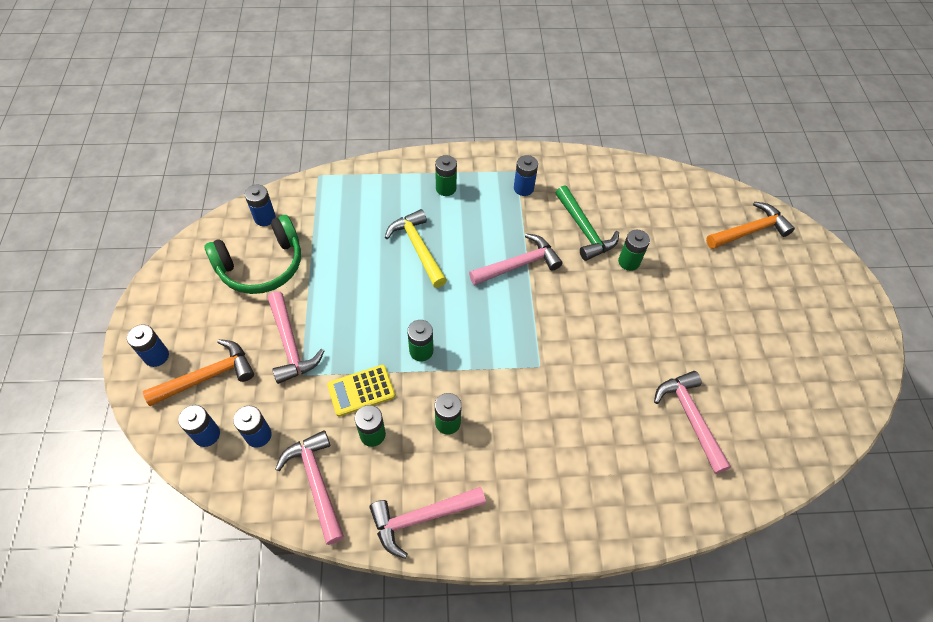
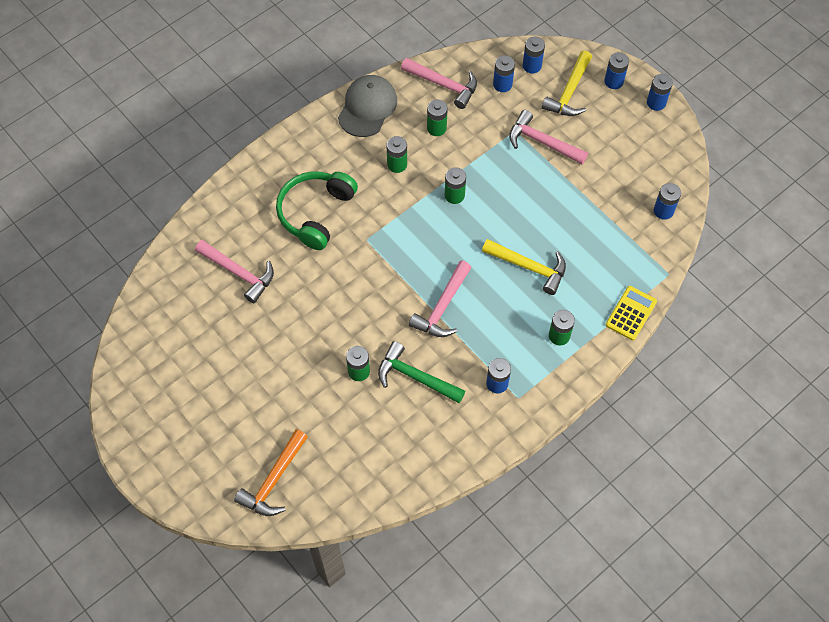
camera: 145 degrees right, 5 degrees up
(150, 307) = (656, 103): none -> blue battery
(208, 376) = (569, 92): orange hammer -> yellow hammer
(261, 265) = (622, 176): green headphones -> green headphones (316, 213)
(361, 390) = (468, 146): yellow calculator -> yellow calculator (631, 313)
(422, 517) = (367, 107): pink hammer -> grey cap

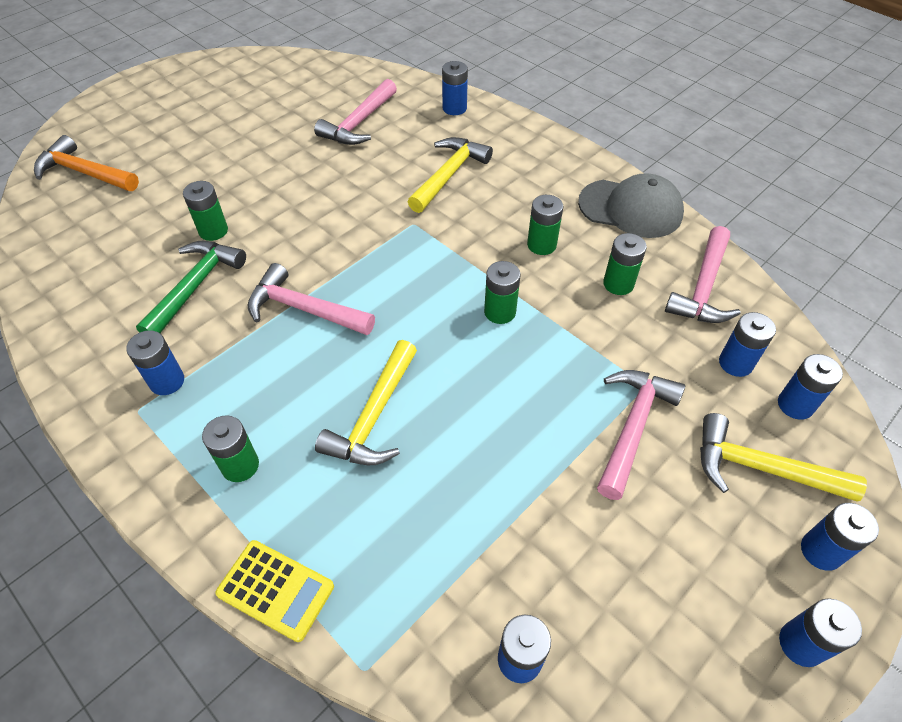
camera: 85 degrees right, 10 degrees down
(231, 203) = (454, 108): none -> blue battery
(316, 213) = (449, 175): green headphones -> yellow hammer

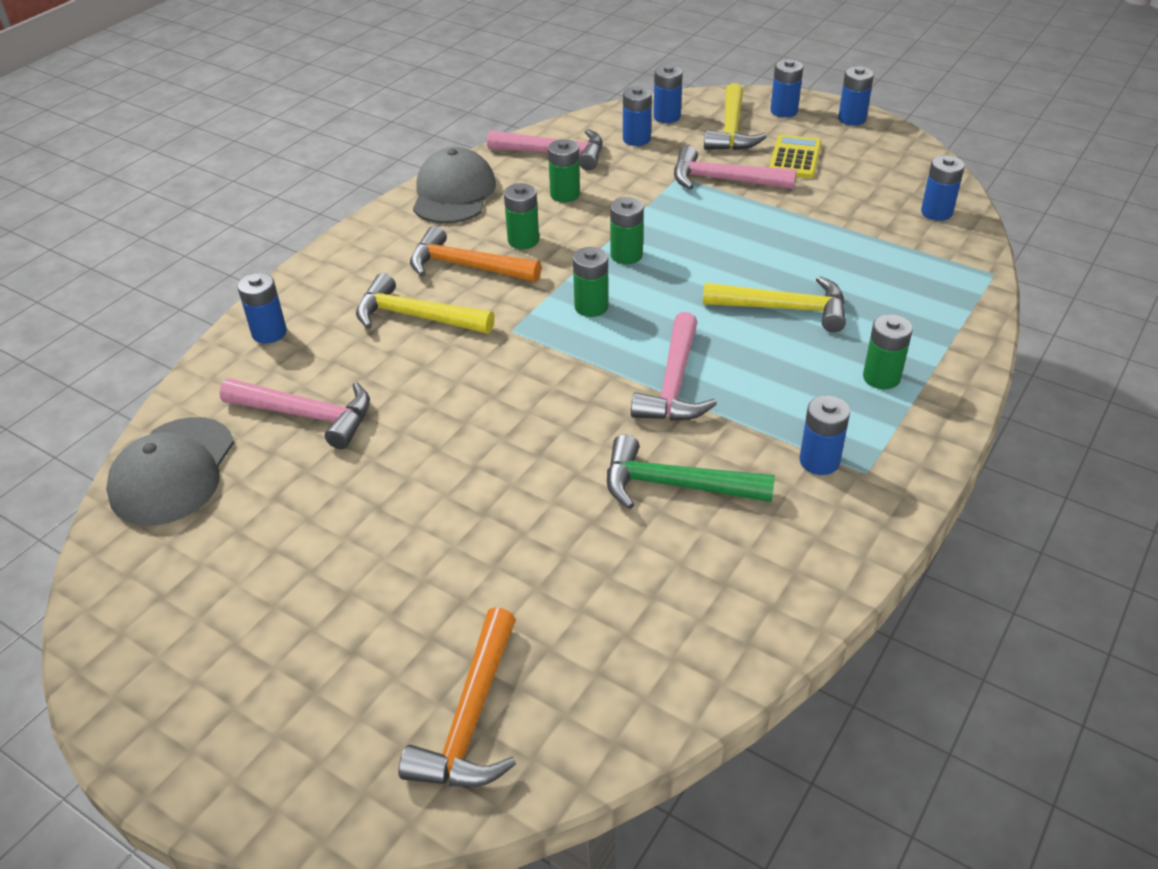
camera: 100 degrees left, 10 degrees down
(213, 231) = (570, 501): green battery -> green battery (591, 307)
(275, 590) = (972, 327): yellow calculator -> yellow calculator (795, 158)
(334, 76) = (173, 471): none -> grey cap
(509, 207) = (467, 266): none -> orange hammer

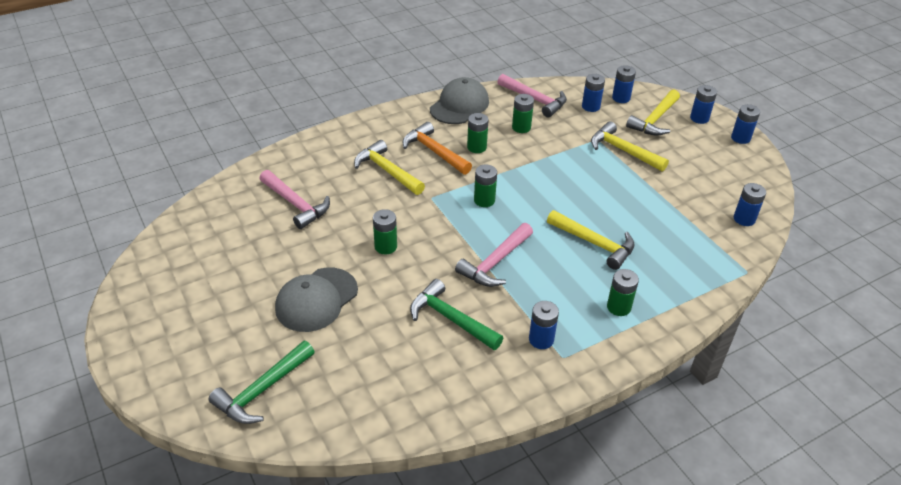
camera: 25 degrees right, 0 degrees up
(173, 471) = (216, 208): grey cap -> grey cap (316, 300)
(269, 333) = (308, 152): blue battery -> none
(471, 718) = (262, 390): orange hammer -> green hammer
(626, 255) = (528, 177): green battery -> green battery (385, 246)
(723, 180) = (623, 151): pink hammer -> yellow hammer
(795, 158) = (680, 151): yellow calculator -> none

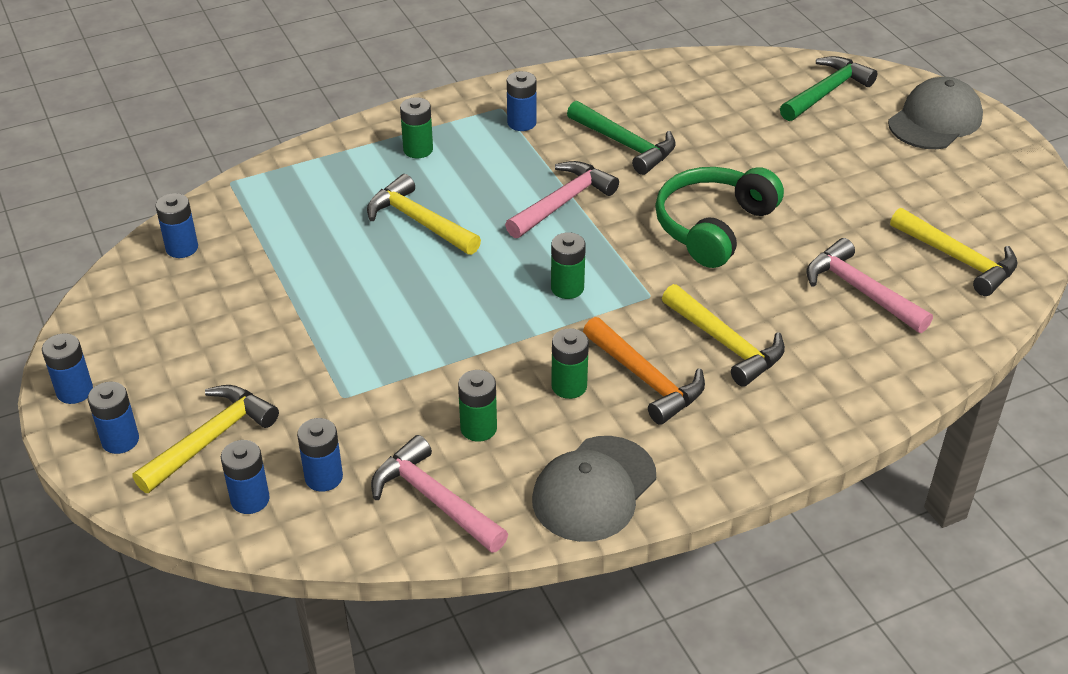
camera: 175 degrees left, 0 degrees up
(316, 300) = (792, 168): grey cap -> grey cap (935, 120)
(385, 246) = (713, 226): green battery -> green headphones
(623, 151) = (306, 371): yellow hammer -> yellow hammer (957, 259)

